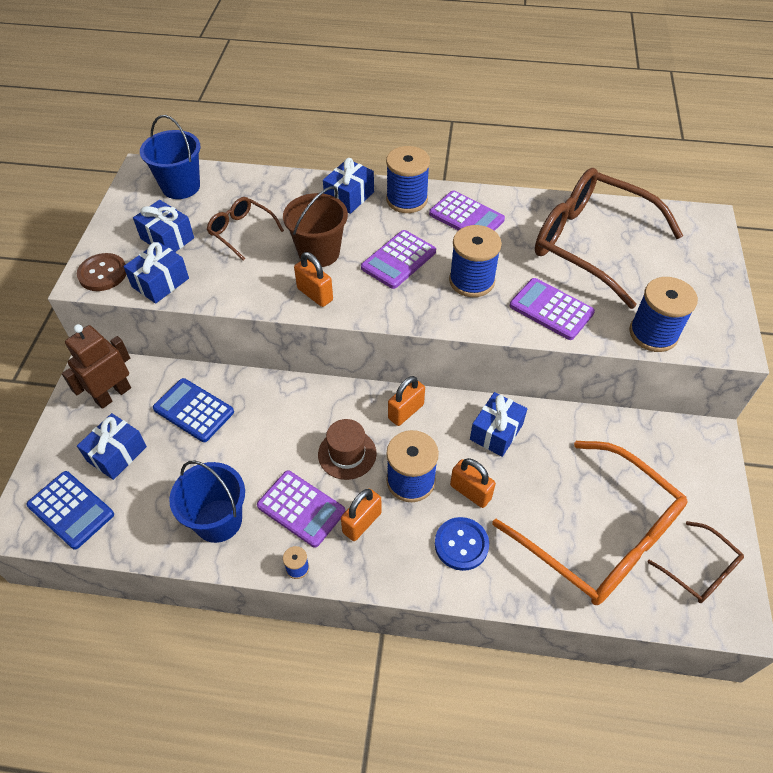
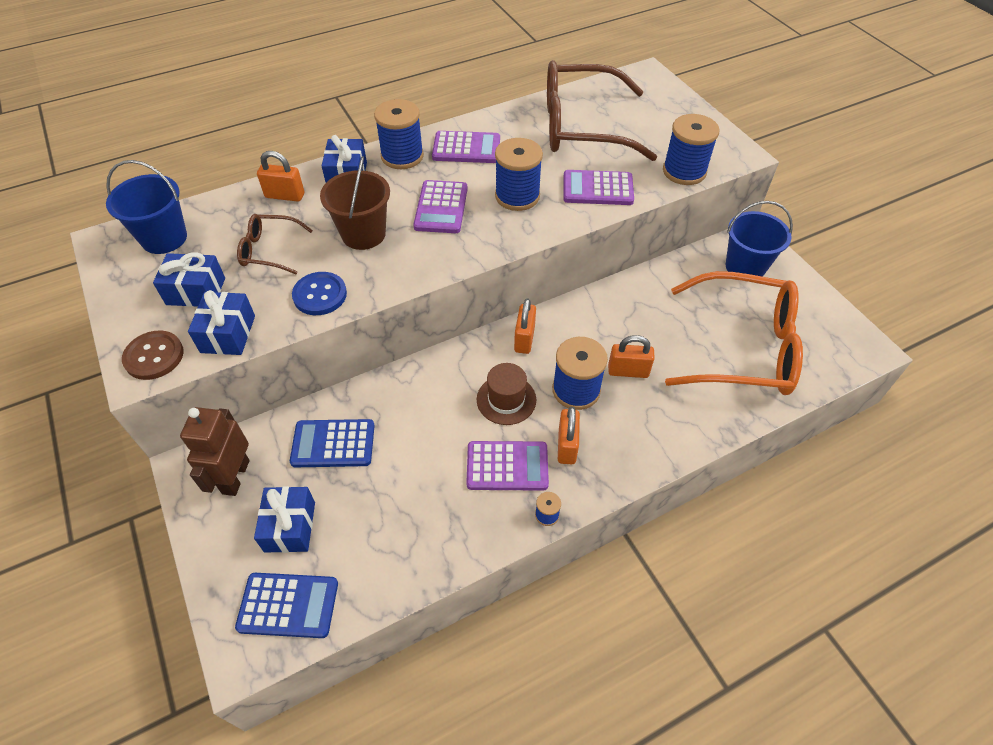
camera: 35 degrees left, 0 degrees up
(218, 520) = (443, 522): blue bucket -> blue bucket (745, 267)
(315, 294) = (393, 270): orange padlock -> orange padlock (285, 195)
(461, 544) = (656, 414): blue button -> blue button (320, 295)
(496, 432) = (607, 315): blue gift -> none
(700, 570) = (823, 332): brown glasses -> none

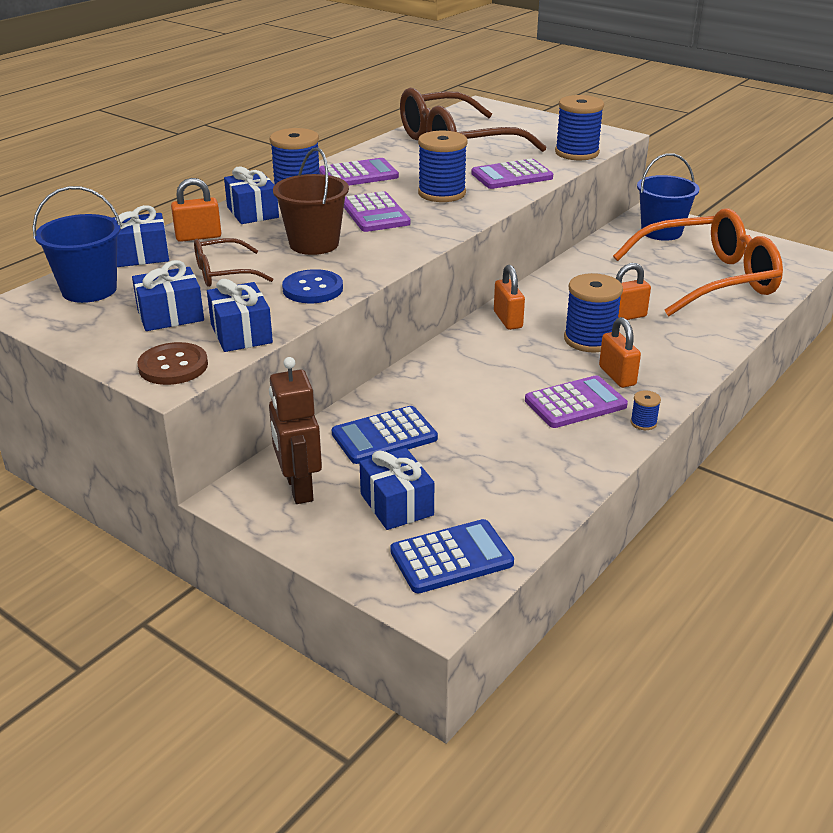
camera: 25 degrees left, 20 degrees down
(228, 206) = (141, 255): none -> blue gift
(506, 399) = (530, 362): brown hat -> none

